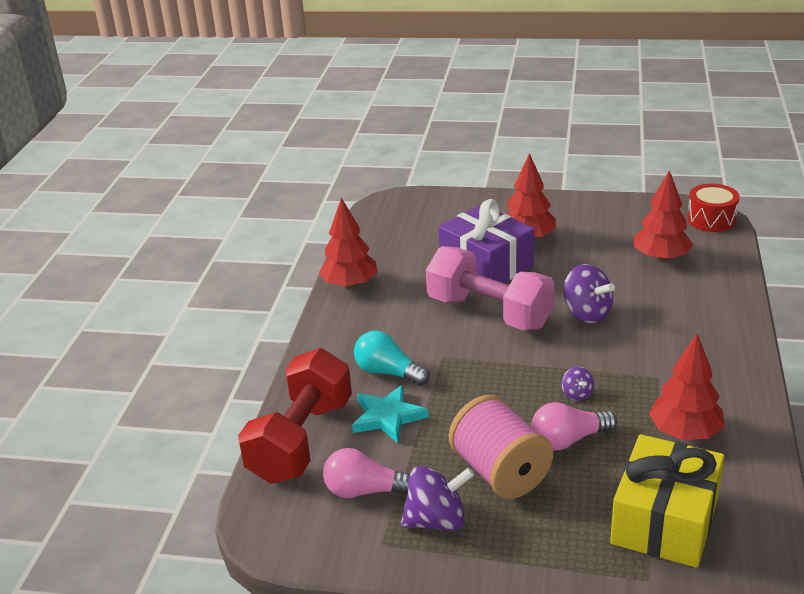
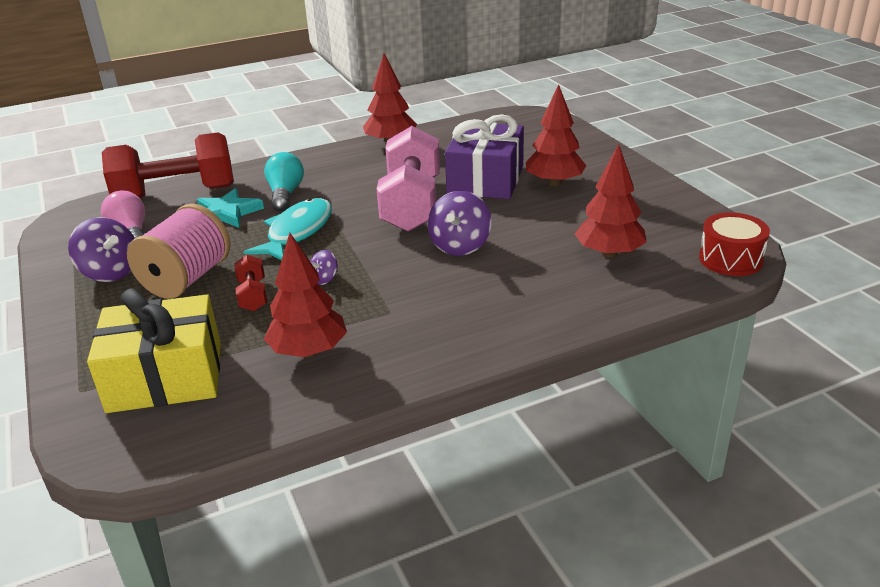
camera: 55 degrees right, 0 degrees up
(474, 386) = (297, 232): none -> turquoise fish
(568, 440) = (253, 295): pink light bulb -> red dumbbell

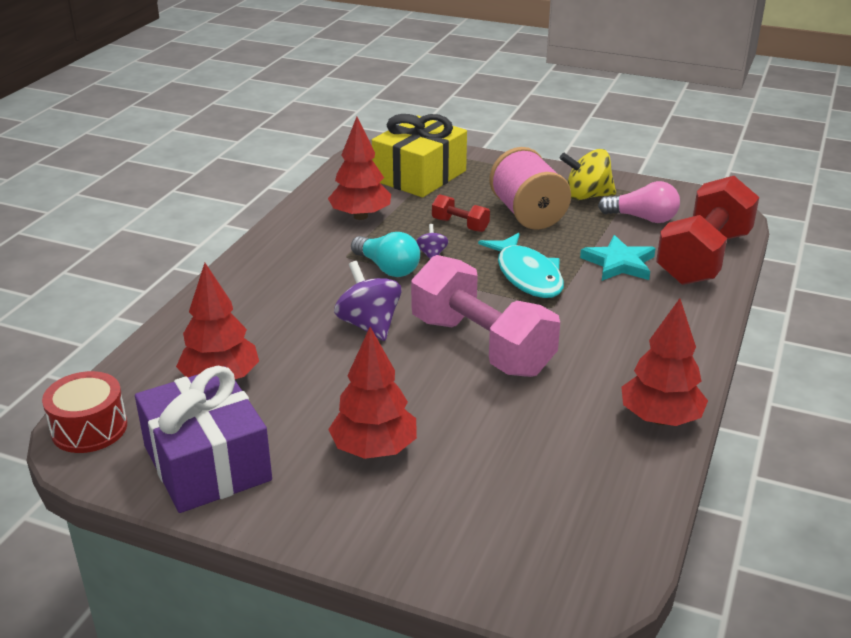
camera: 135 degrees right, 0 degrees up
(110, 272) = (586, 196): purple spinning top -> yellow spinning top
(285, 194) = (615, 301): turquoise light bulb -> turquoise light bulb (387, 268)
(485, 180) = (457, 414): purple gift -> purple gift (207, 463)

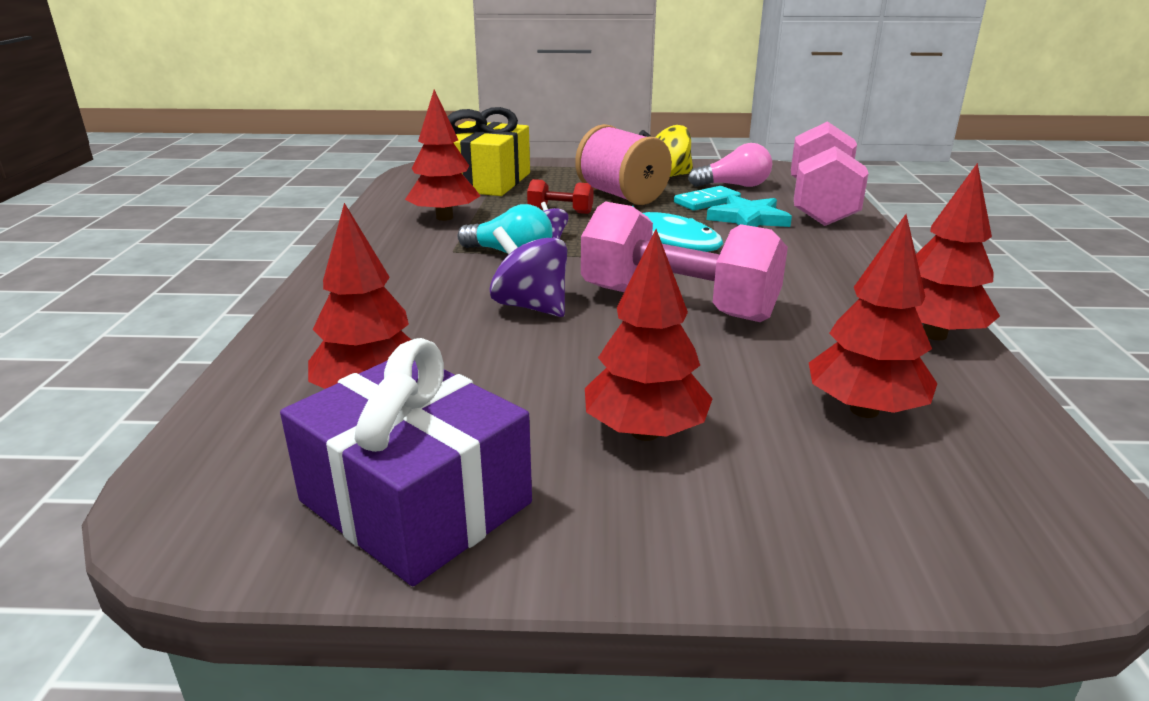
camera: 20 degrees left, 5 degrees down
(89, 428) = (190, 496): red drum -> none
(538, 469) = (864, 410): none -> red tree
(599, 235) = (707, 201): none -> turquoise domino
(703, 258) = (820, 205): red dumbbell -> pink dumbbell

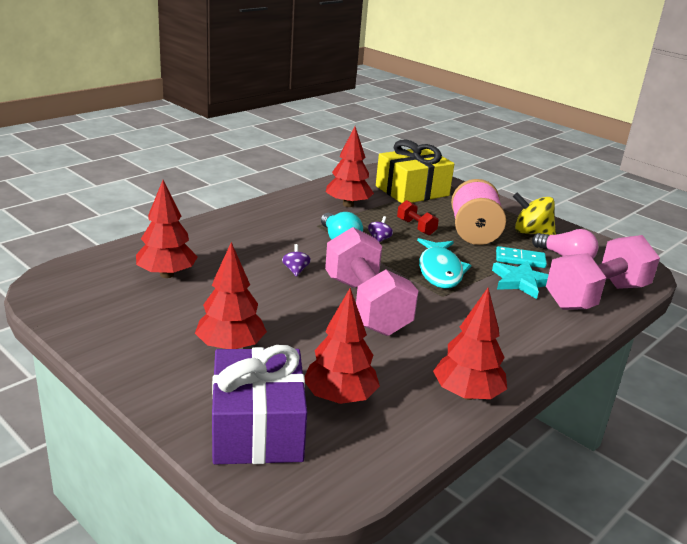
camera: 40 degrees right, 0 degrees up
(415, 502) = (113, 320): purple gift -> purple gift (257, 428)
(530, 306) = (295, 270): purple spinning top -> purple spinning top, size x0.52

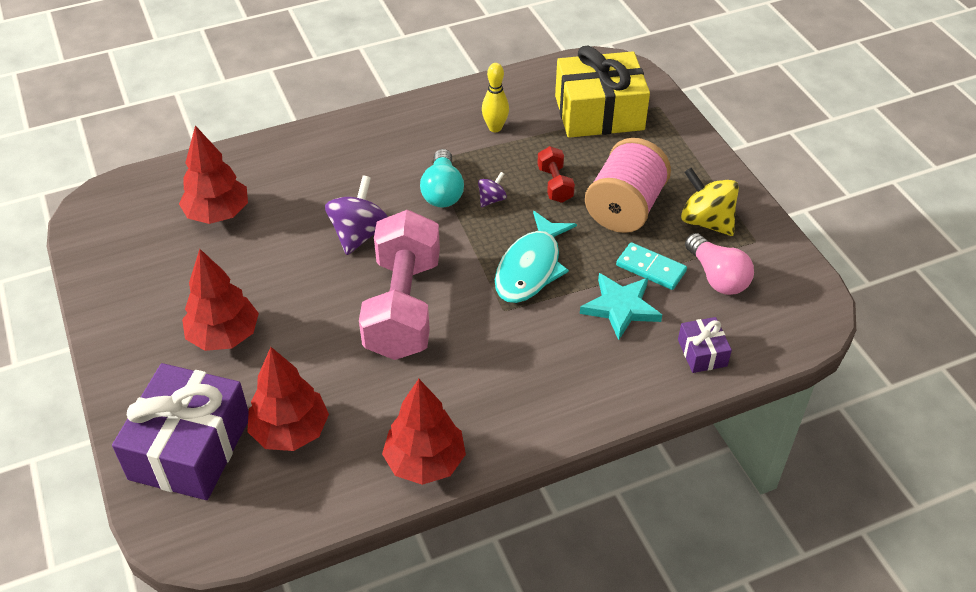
camera: 25 degrees right, 20 degrees up
(295, 270) = (359, 234): purple spinning top -> purple spinning top, size x1.93
(348, 205) = (495, 128): red tree -> yellow bowling pin
(596, 296) = (702, 353): pink dumbbell -> purple gift

